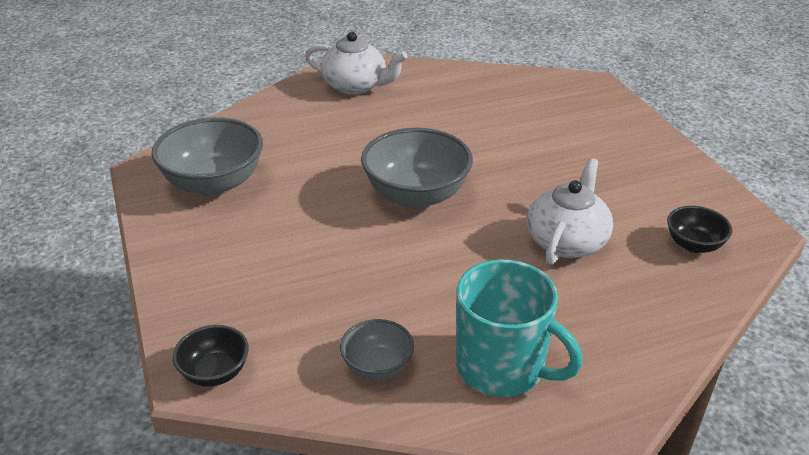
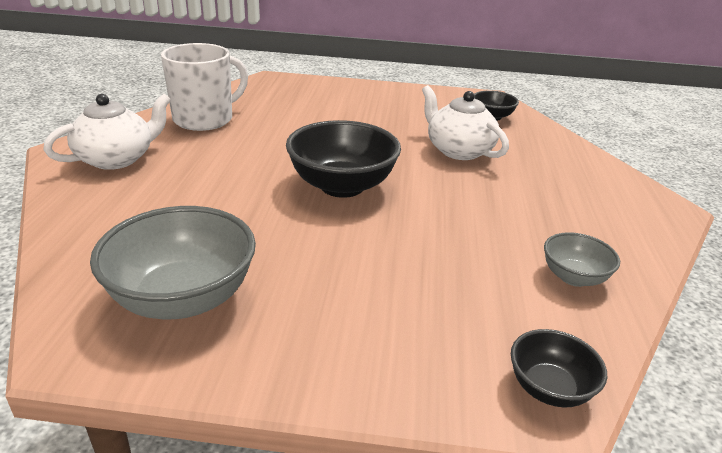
camera: 65 degrees left, 5 degrees down
(416, 195) = (342, 186): grey bowl -> black bowl
(461, 89) = (205, 119): none -> white mug
(502, 368) = (594, 220): turquoise mug -> none

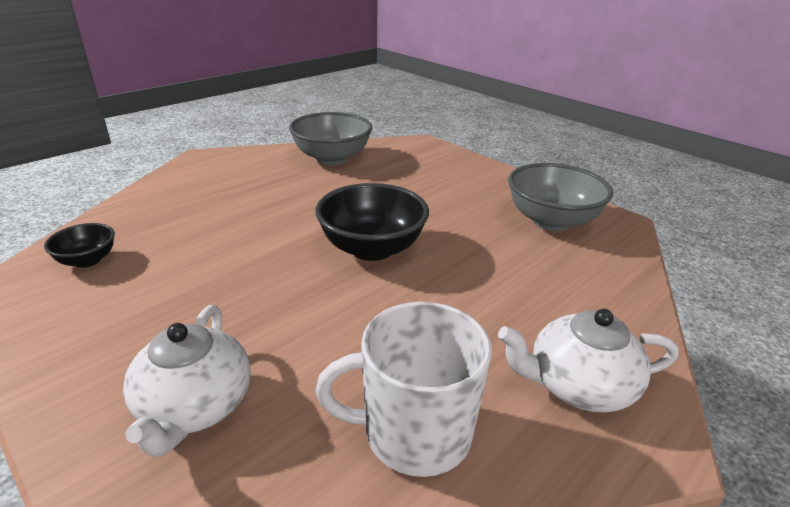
camera: 140 degrees left, 0 degrees up
(458, 150) = (217, 239): white teapot -> white teapot (194, 406)
(549, 388) = (414, 145): black bowl -> none
(574, 277) = (332, 158): grey bowl -> grey bowl, size x1.89

